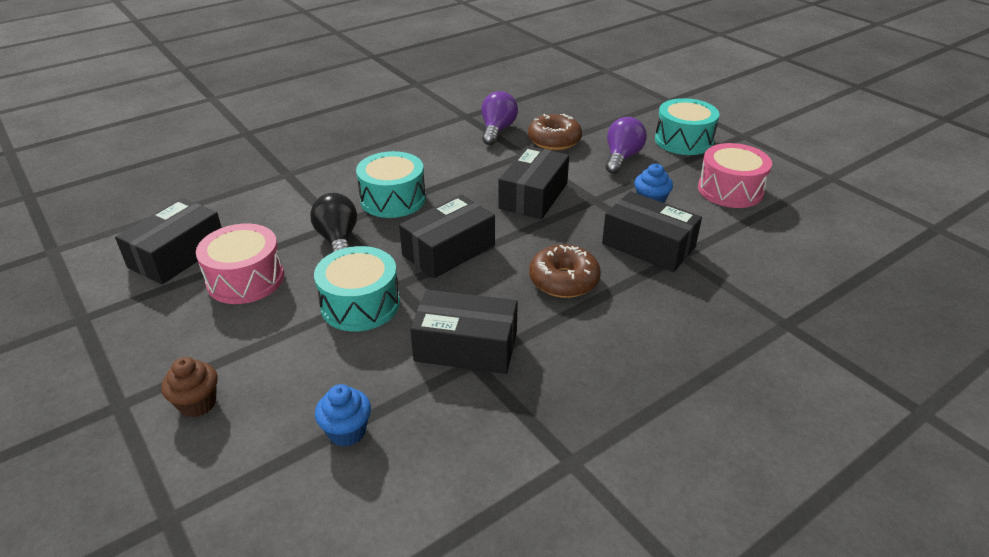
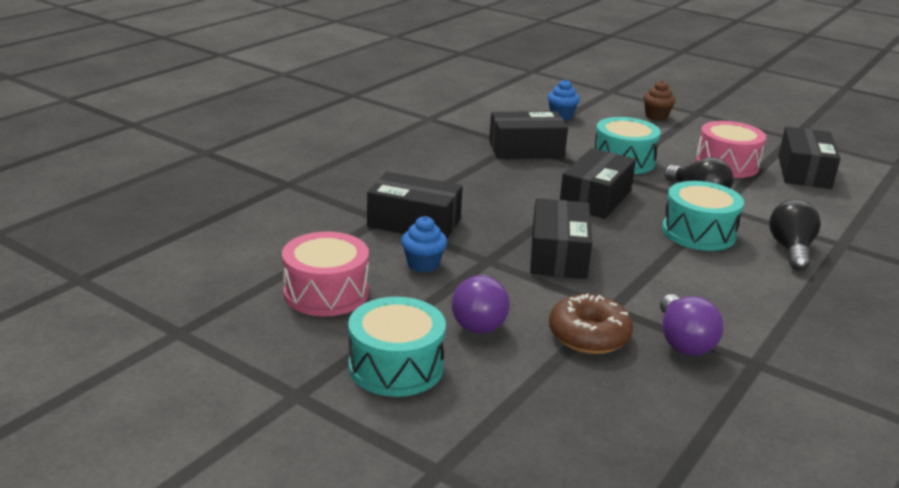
camera: 160 degrees right, 10 degrees down
(337, 174) = (790, 250): none -> black light bulb
(564, 280) = (480, 189): brown donut -> none

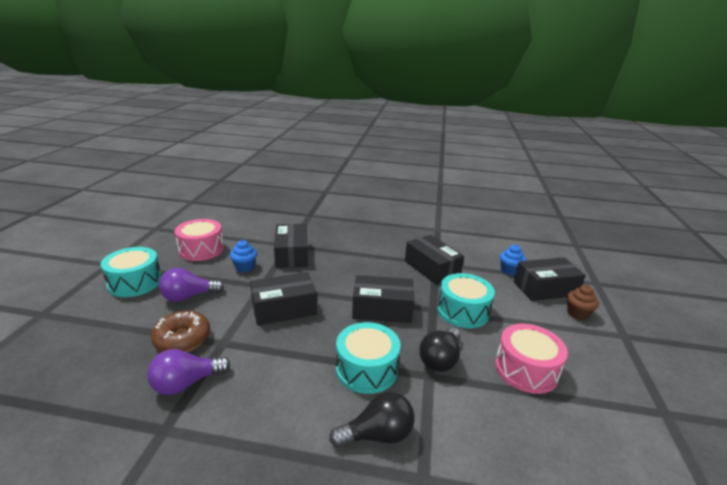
camera: 65 degrees right, 0 degrees up
(804, 172) = (578, 431): black box -> black box (545, 288)

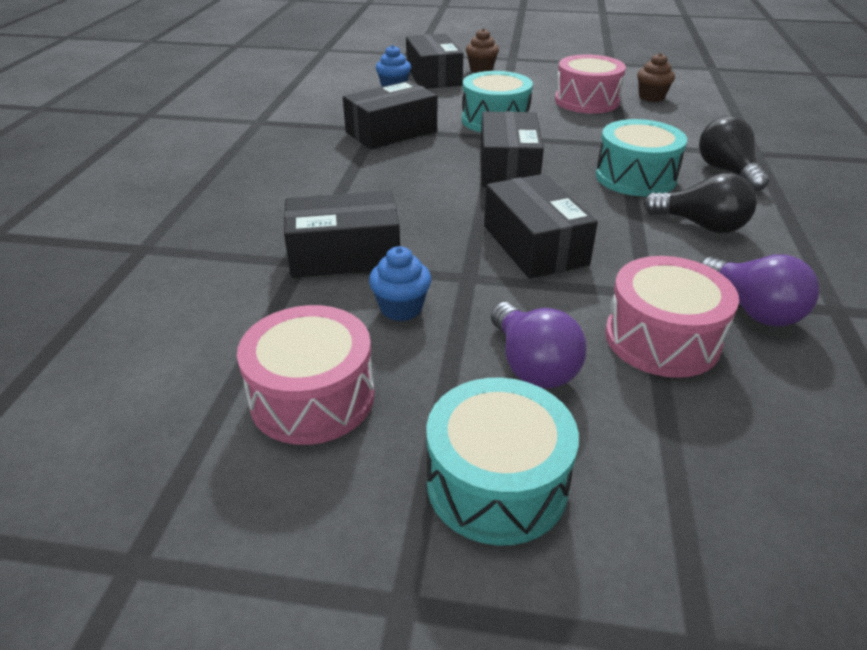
camera: 90 degrees left, 10 degrees up
(182, 339) = (662, 339): brown donut -> pink drum
(440, 359) = (594, 137): black light bulb -> black light bulb (701, 225)
(560, 425) = (651, 97): none -> brown cupcake

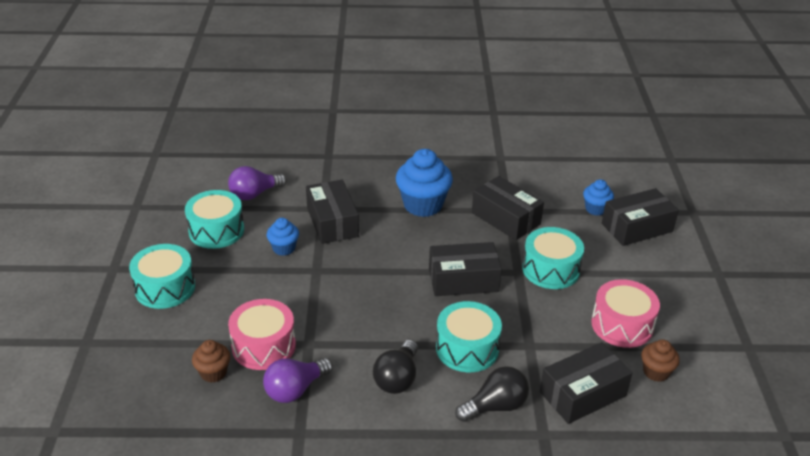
camera: 80 degrees right, 0 degrees up
(312, 397) = (216, 231): pink drum -> turquoise drum
(336, 179) = (423, 205): none -> blue cupcake
(481, 69) = (672, 255): brown cupcake -> brown cupcake (213, 373)
(532, 365) = (240, 296): purple light bulb -> purple light bulb (254, 194)
(534, 245) = (355, 295): black box -> black box (582, 394)

